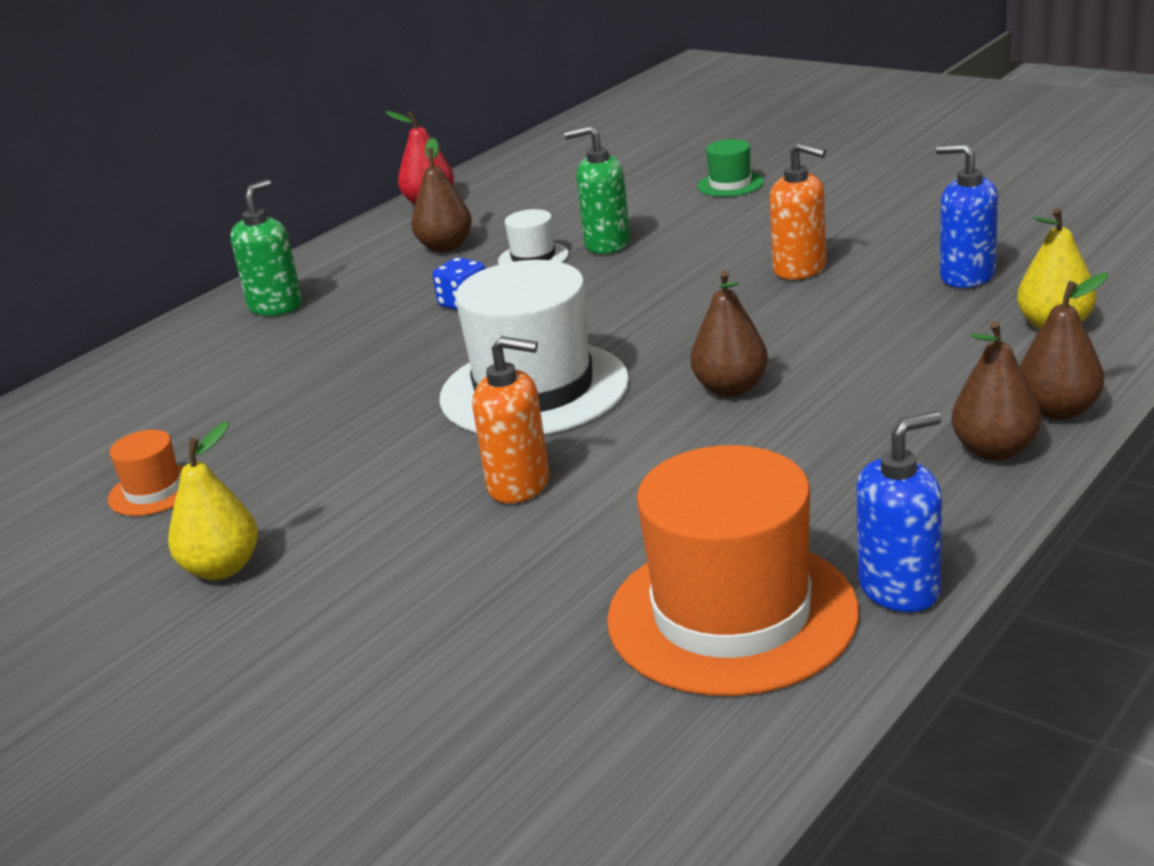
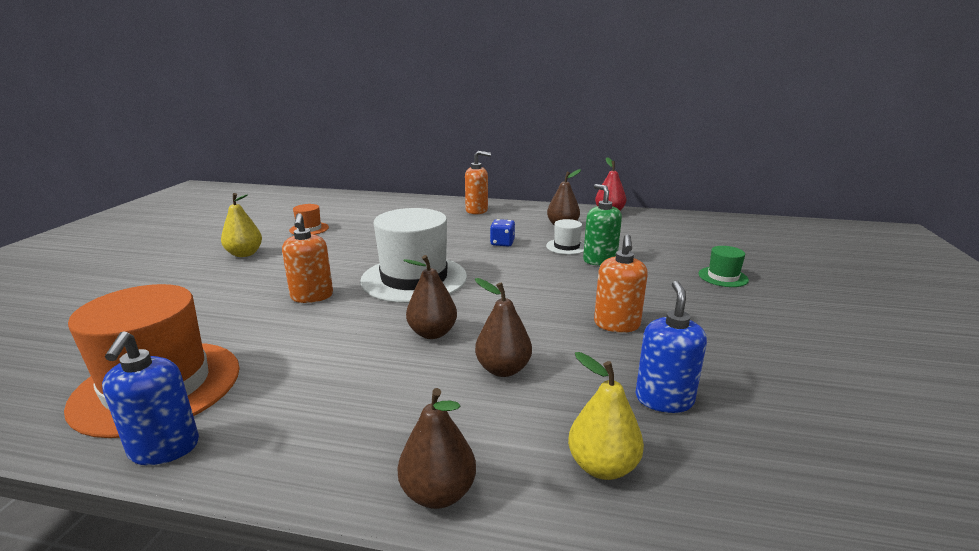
camera: 60 degrees right, 5 degrees down
(276, 306) = (477, 210): green soap dispenser -> orange soap dispenser
(900, 589) = (164, 449): blue soap dispenser -> blue soap dispenser turned 45 degrees clockwise
(994, 450) = (362, 464): brown pear -> brown pear (503, 369)

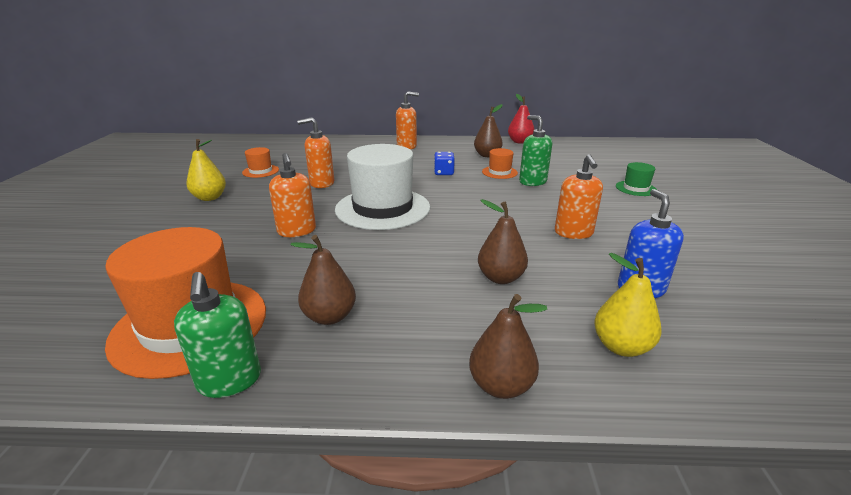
camera: 10 degrees left, 5 degrees up
(164, 449) = (229, 380): blue soap dispenser -> green soap dispenser
(364, 246) = (321, 183): none -> orange soap dispenser
(432, 333) = (424, 253): brown pear -> brown pear (329, 316)
(566, 246) = (499, 172): white hat -> orange hat

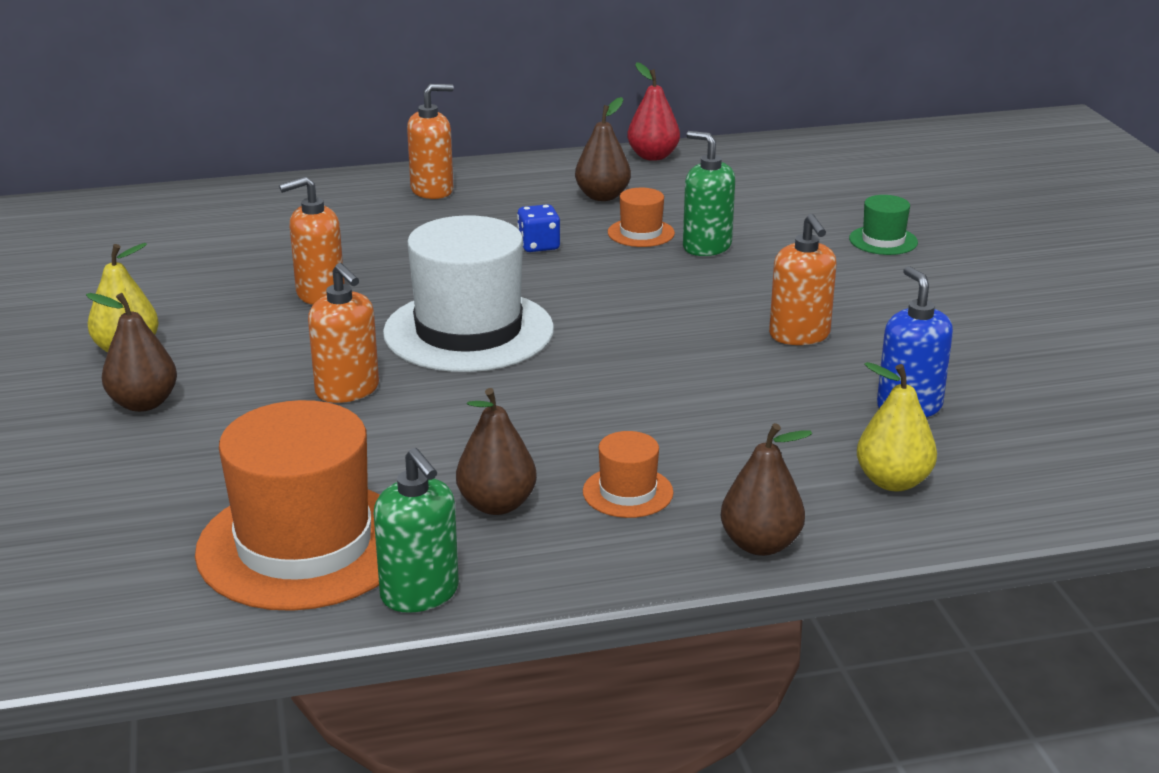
camera: 15 degrees left, 0 degrees up
(260, 171) = (174, 282): orange hat -> orange hat (627, 492)
(500, 278) = (713, 419): brown pear -> brown pear (143, 403)

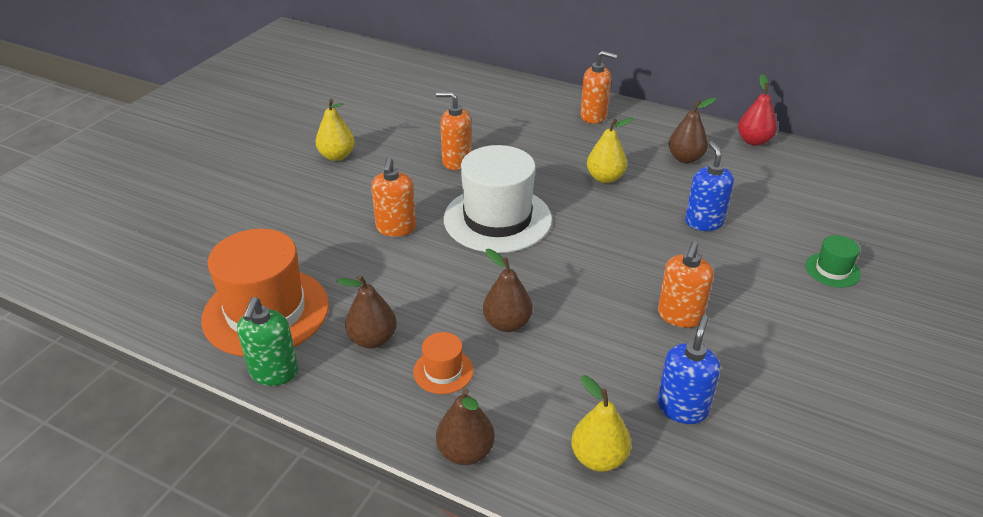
camera: 40 degrees right, 10 degrees up
(143, 403) = (306, 191): brown pear -> brown pear (507, 323)
(538, 245) = (605, 178): blue dice -> yellow pear
(641, 233) = (675, 194): orange hat -> none
(706, 247) = (704, 222): green soap dispenser -> blue soap dispenser

